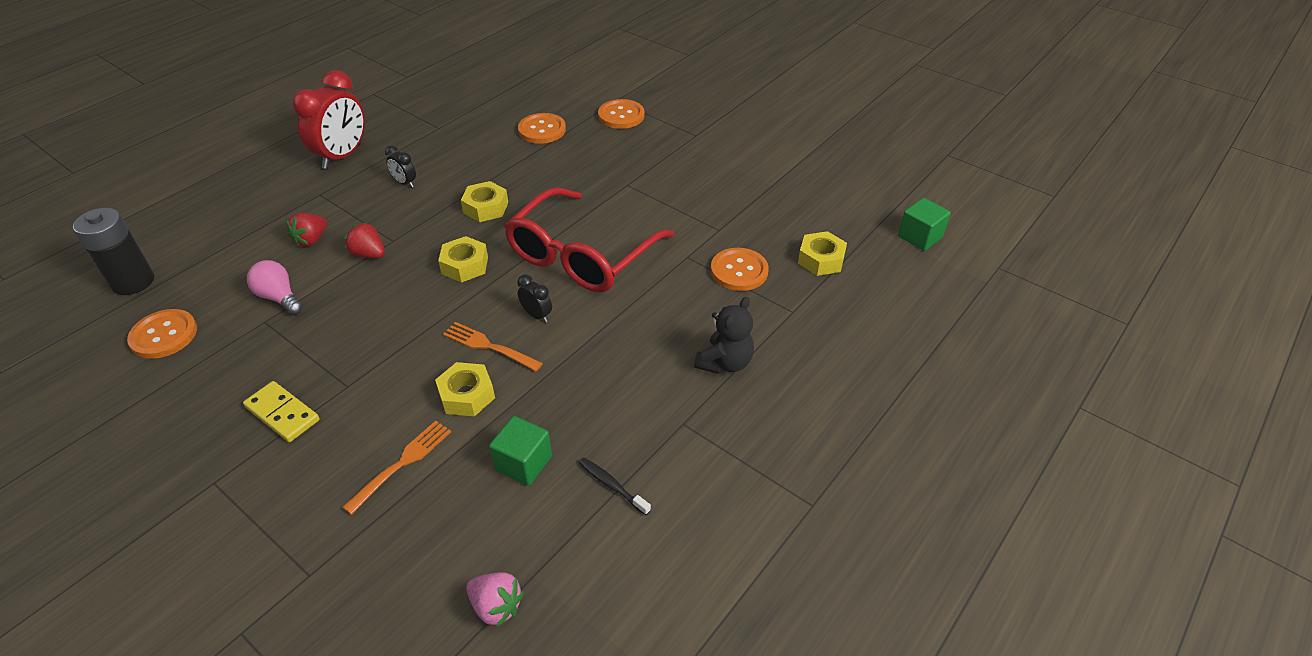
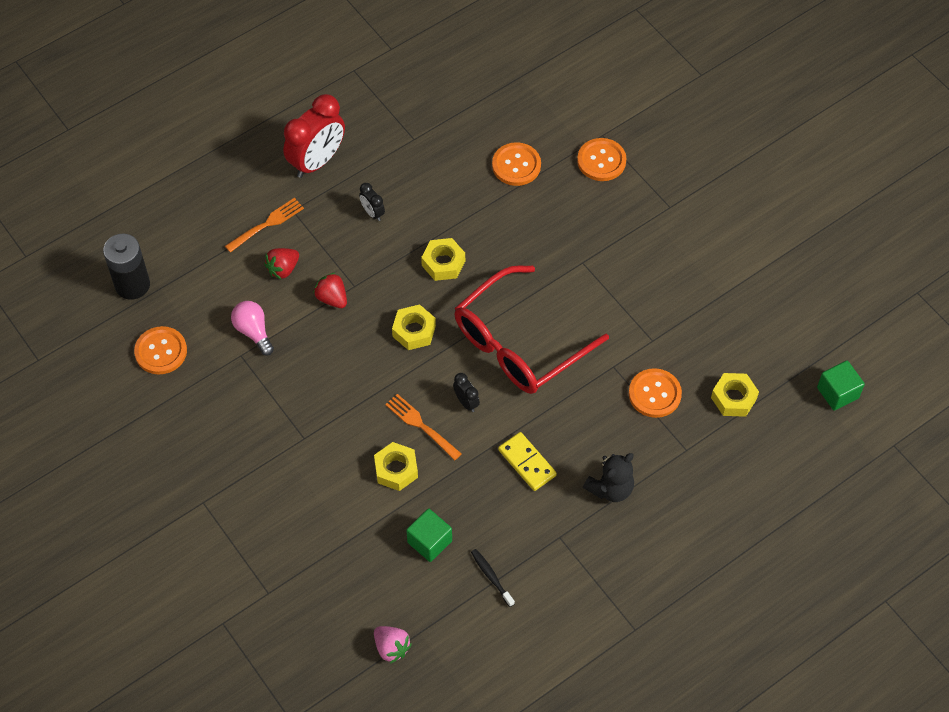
camera: 15 degrees right, 15 degrees up
(282, 414) = (253, 453): yellow domino -> yellow domino (527, 463)
(401, 464) = (339, 520): orange fork -> orange fork (266, 224)

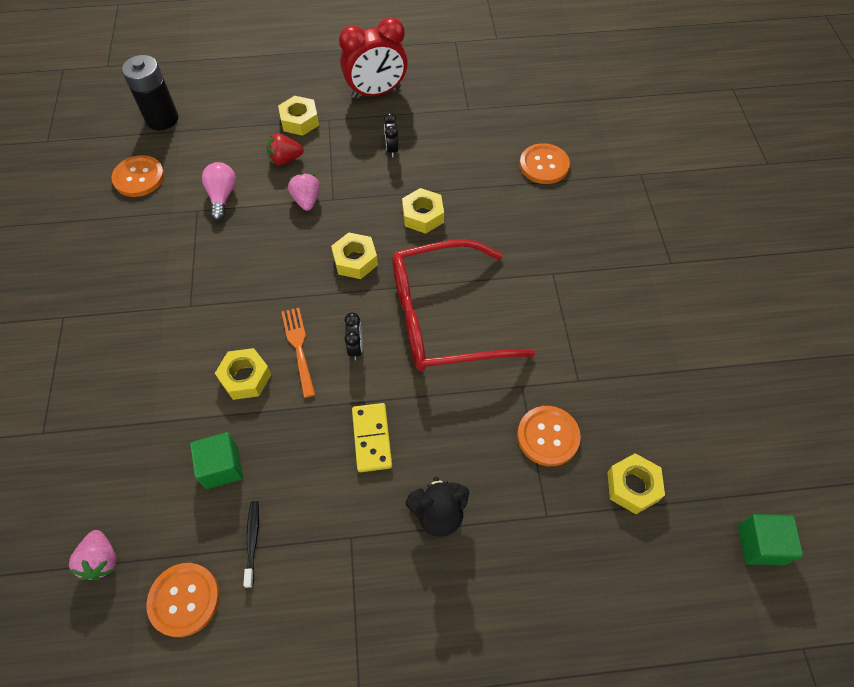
camera: 30 degrees right, 0 degrees up
(266, 224) = (299, 121): orange fork -> yellow nut
(332, 298) = (306, 200): red strawberry -> pink strawberry
(601, 161) = (626, 194): orange button -> orange button (184, 600)

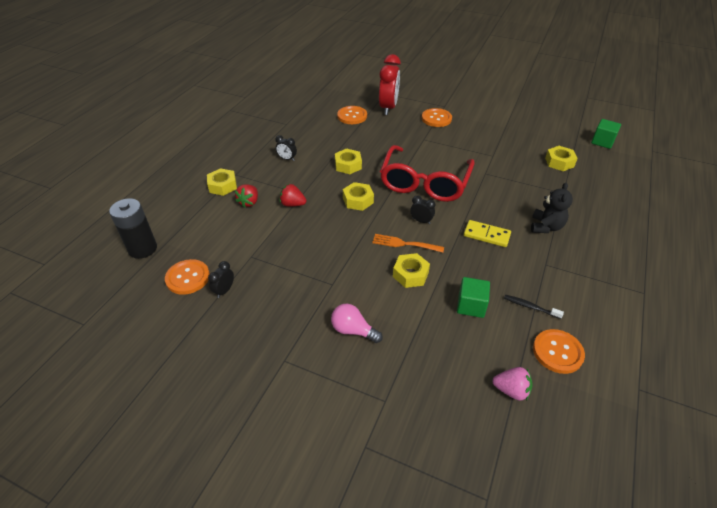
camera: 60 degrees left, 15 degrees down
(135, 216) = (224, 290): none -> black clock
(222, 196) = (251, 240): pink light bulb -> pink light bulb (353, 330)
(306, 200) = (293, 204): pink strawberry -> red strawberry
(376, 92) = (235, 149): red clock -> red clock (388, 108)
(548, 436) = (519, 176): orange button -> orange button (436, 119)

